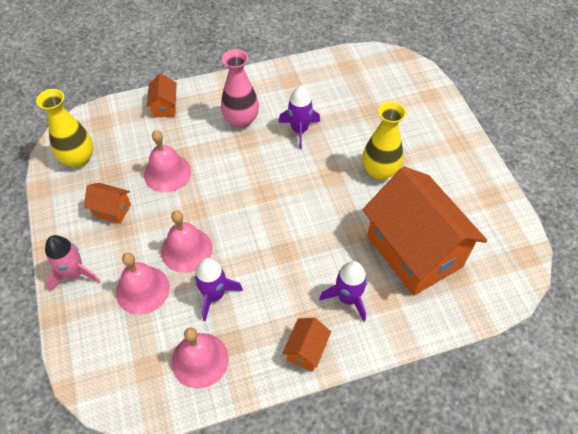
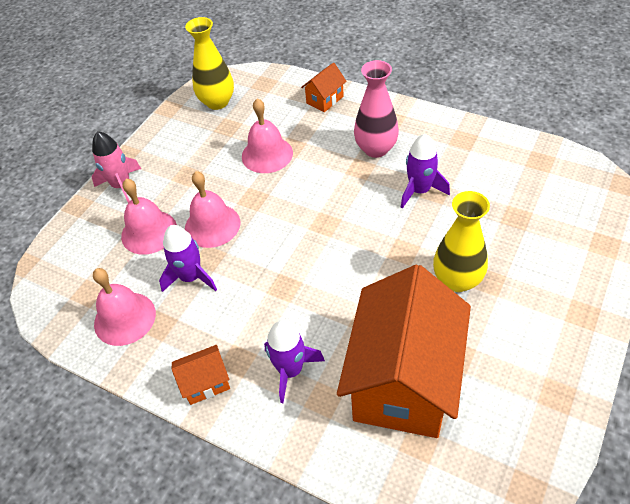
camera: 50 degrees right, 5 degrees down
(112, 210) = (196, 156): orange house -> none

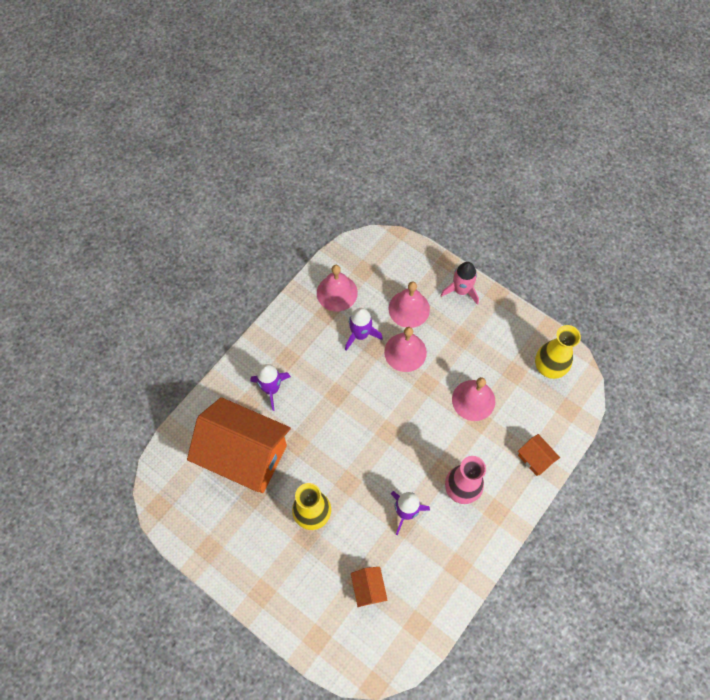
camera: 95 degrees right, 15 degrees up
(205, 383) = (276, 338): orange house -> orange house (368, 588)

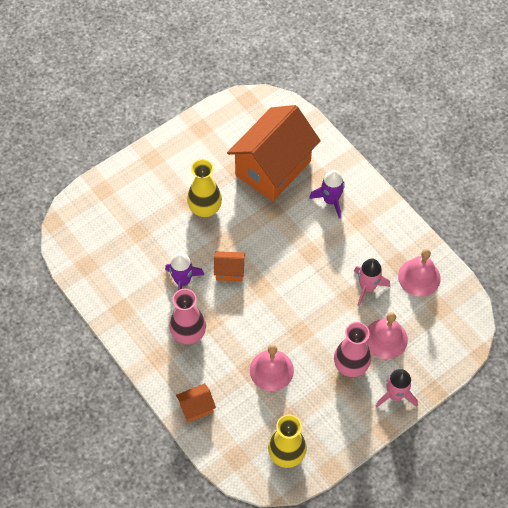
camera: 105 degrees right, 5 degrees down
(360, 334) = (367, 287): purple rocket -> pink rocket
(368, 588) = (128, 236): orange house -> orange house (229, 271)
(405, 352) = (338, 322): pink bell -> none
(445, 332) = (350, 365): none -> pink vase

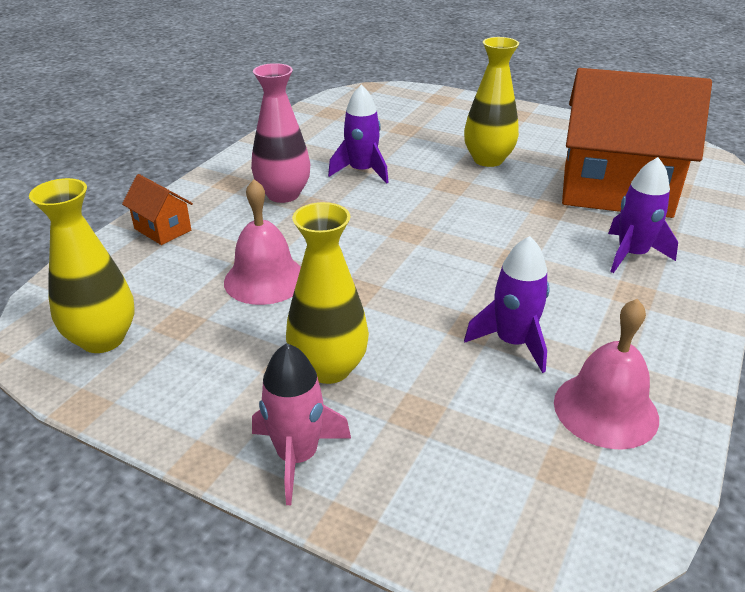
camera: 65 degrees right, 25 degrees down
(229, 271) = (410, 200): orange house -> none
(350, 365) = (329, 368): pink vase -> yellow vase
(367, 287) = (512, 342): pink rocket -> purple rocket
(385, 338) = (422, 400): pink bell -> none

